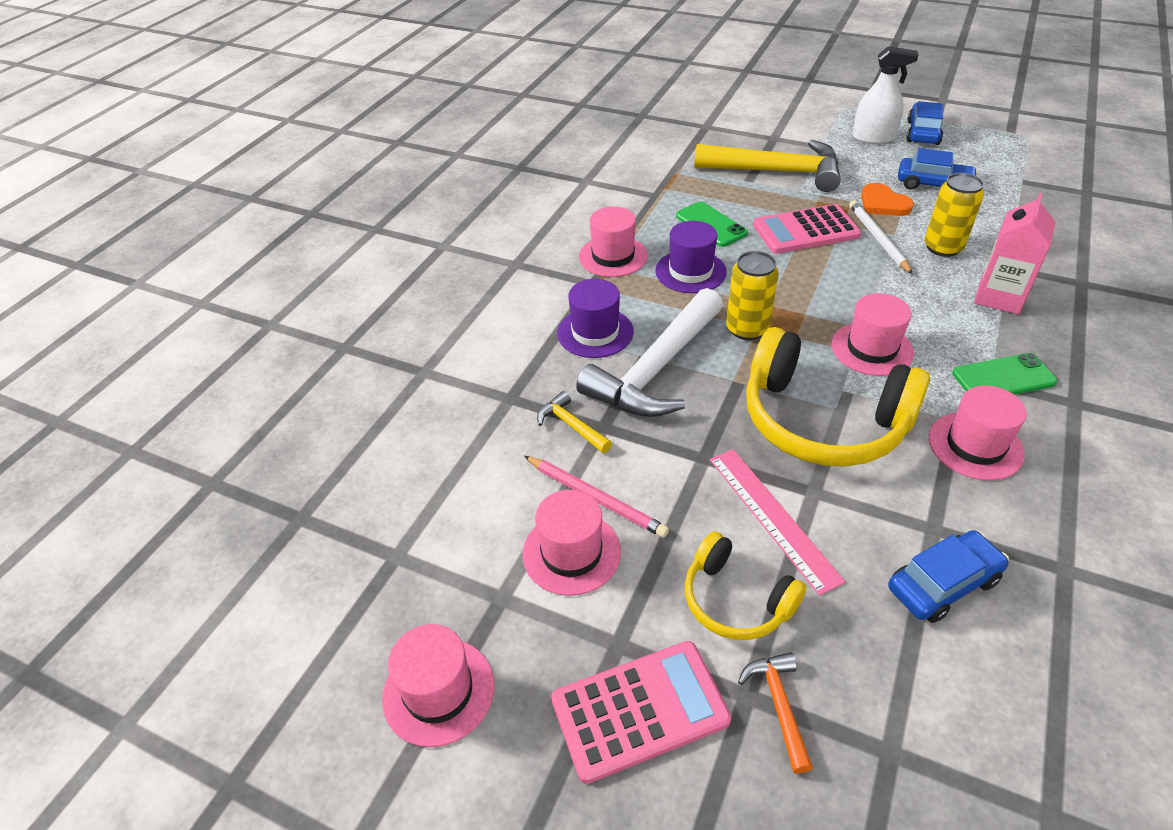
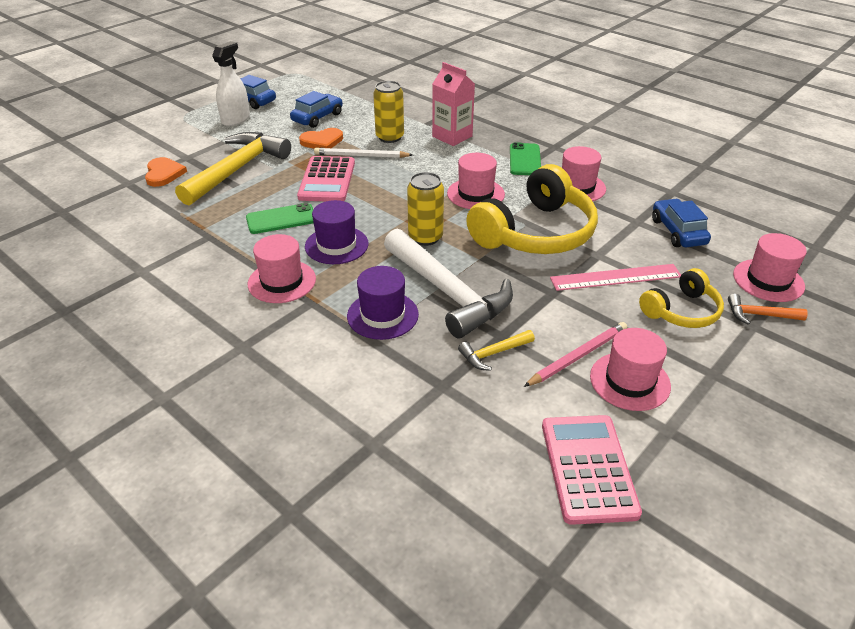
camera: 75 degrees left, 5 degrees down
(438, 691) = (753, 483): pink hat -> pink hat (768, 280)
(639, 710) = (765, 375): pink calculator -> pink calculator (588, 468)
(735, 137) = (164, 174): none -> orange heart

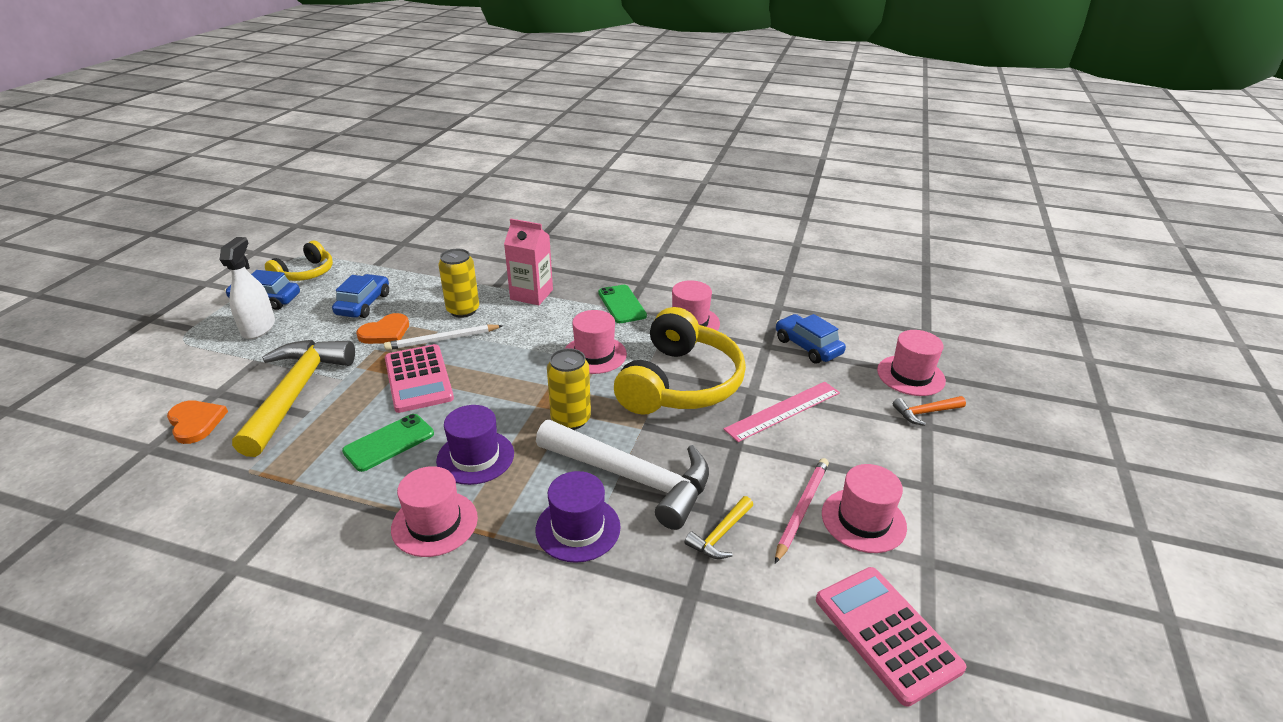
camera: 25 degrees left, 5 degrees down
(682, 311) = (861, 429): yellow headphones -> yellow headphones (305, 273)

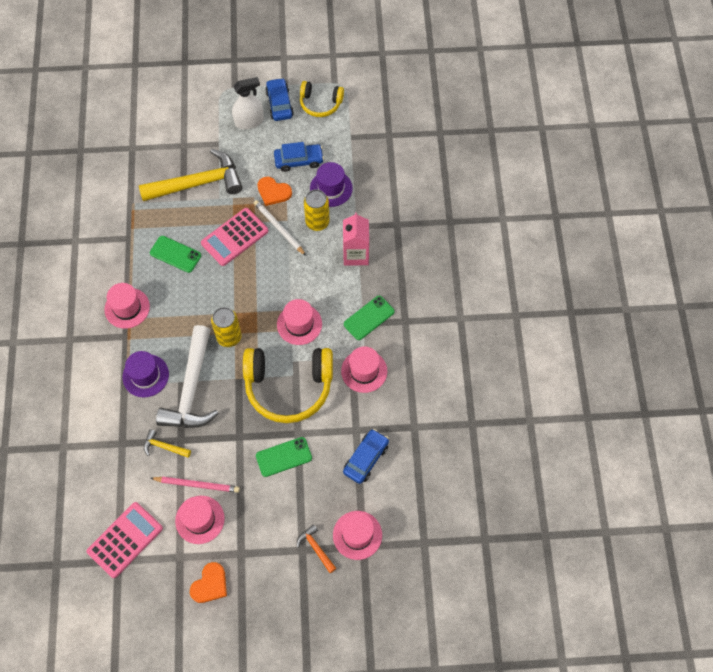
camera: 70 degrees right, 30 degrees up
(196, 422) = (157, 154): orange heart -> orange heart (210, 584)
(475, 457) = (179, 302): purple hat -> purple hat (331, 188)
(783, 410) = (284, 457): pink ruler -> green phone

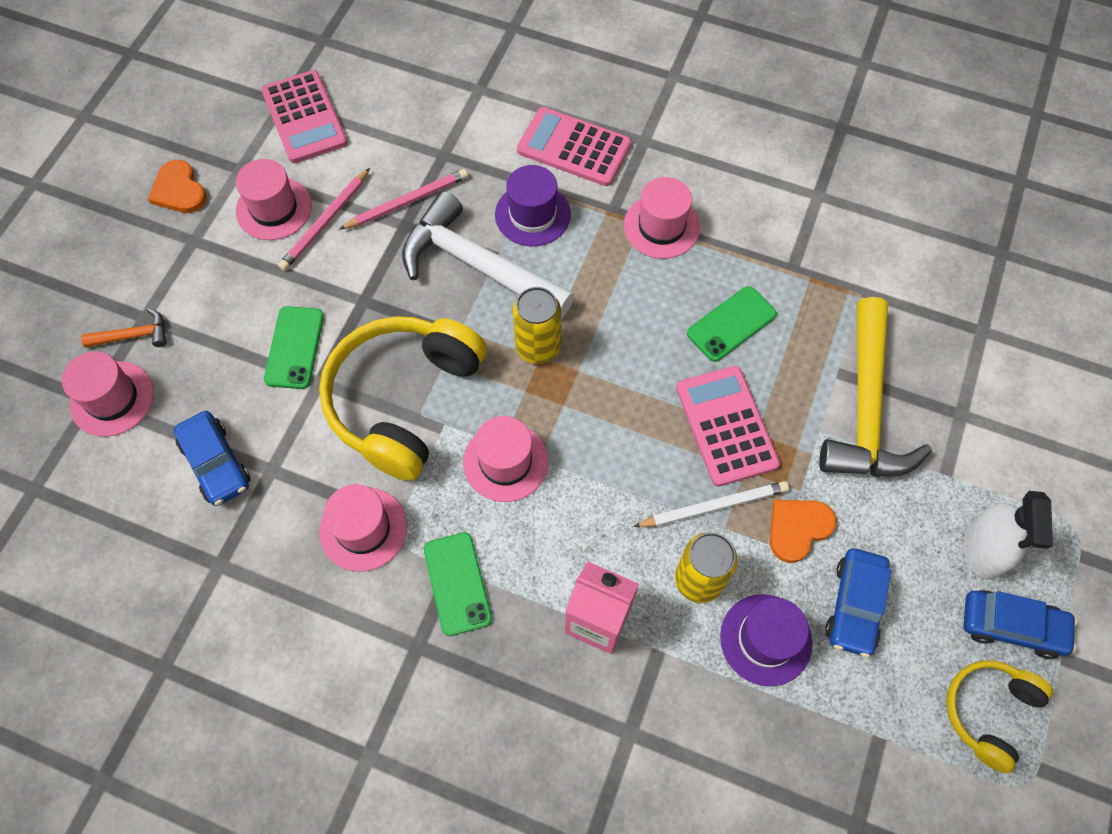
camera: 115 degrees right, 0 degrees up
(89, 374) = (574, 148): none -> pink calculator
(164, 446) = (407, 201): yellow hammer -> pink pencil

